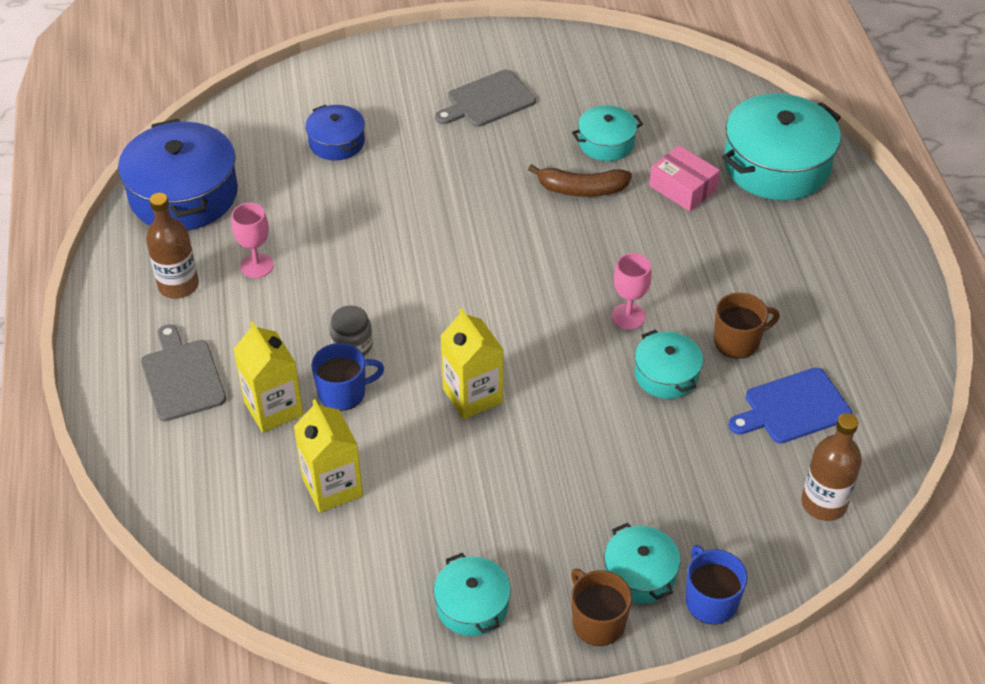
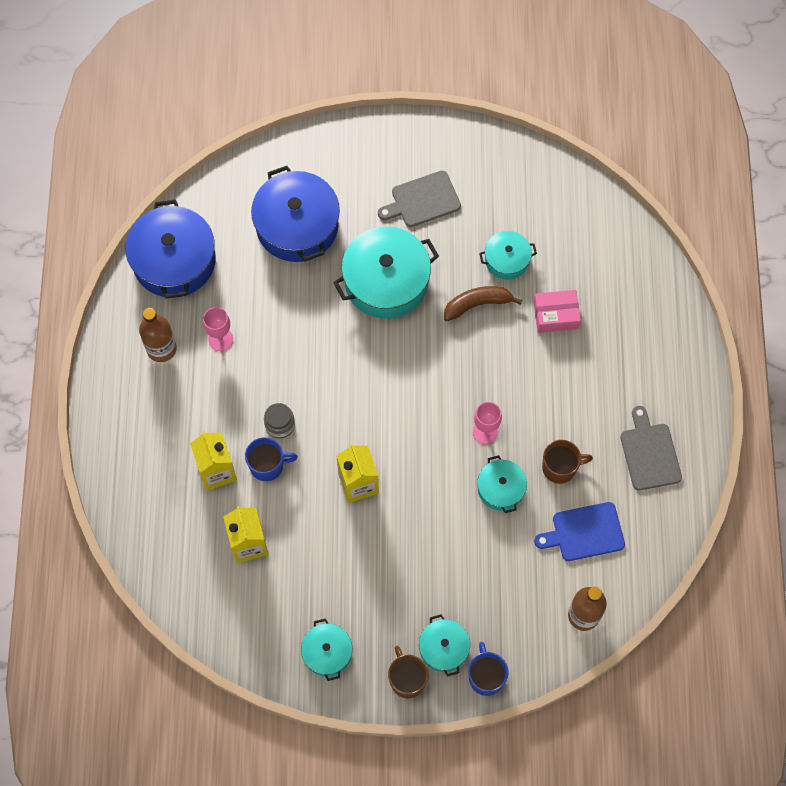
camera: 10 degrees right, 20 degrees up
(182, 377) = (155, 432): grey cutting board -> grey cutting board (649, 453)
(336, 142) = (297, 226): blue pot -> blue pot, size x1.87
(582, 189) = (477, 304): brown banana -> brown banana turned 150 degrees clockwise
(683, 188) = (555, 315): pink box -> pink box turned 60 degrees counterclockwise
(776, 165) = (635, 304): turquoise pot -> turquoise pot (386, 281)

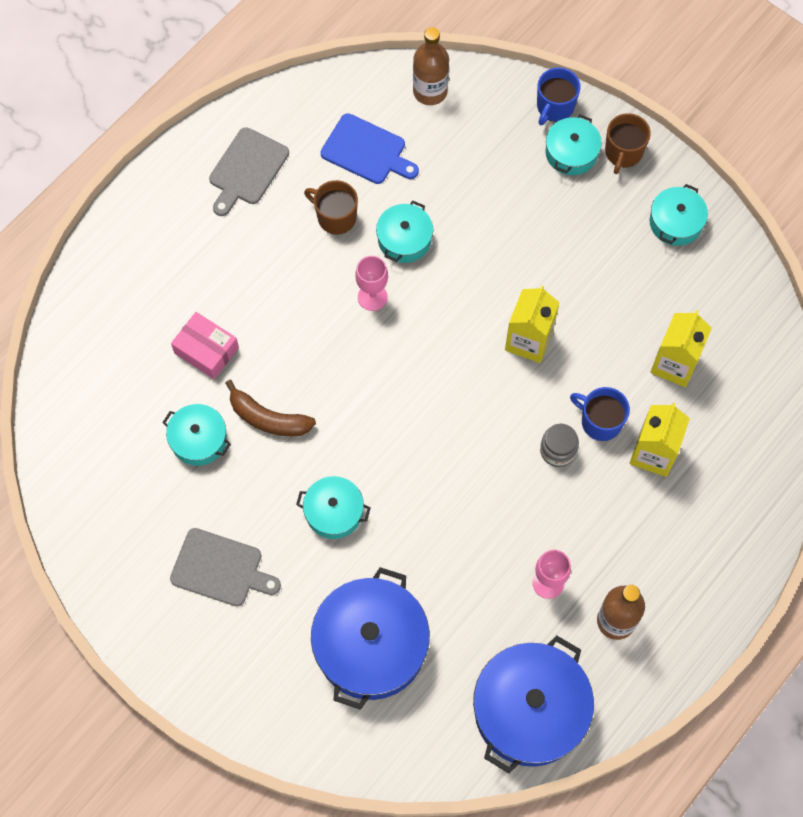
camera: 140 degrees left, 0 degrees up
(386, 281) = (334, 512): turquoise pot -> turquoise pot, size x0.53

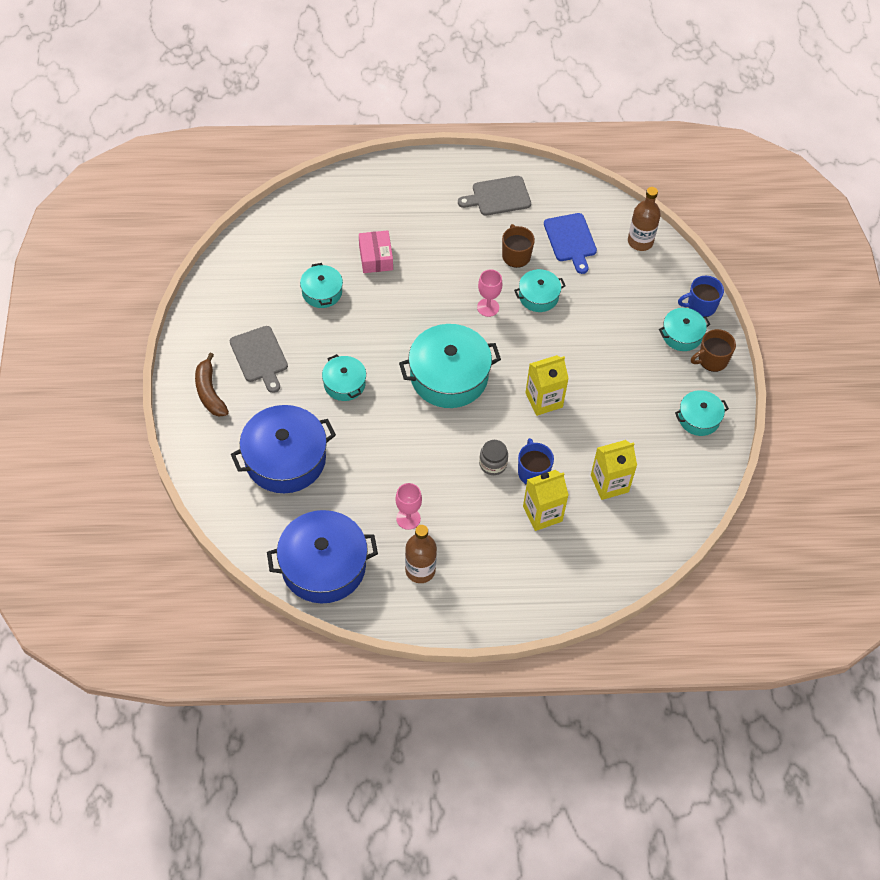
camera: 45 degrees right, 10 degrees down
(268, 418) = (366, 314): brown banana -> brown banana (210, 392)
(419, 404) = (449, 376): none -> turquoise pot

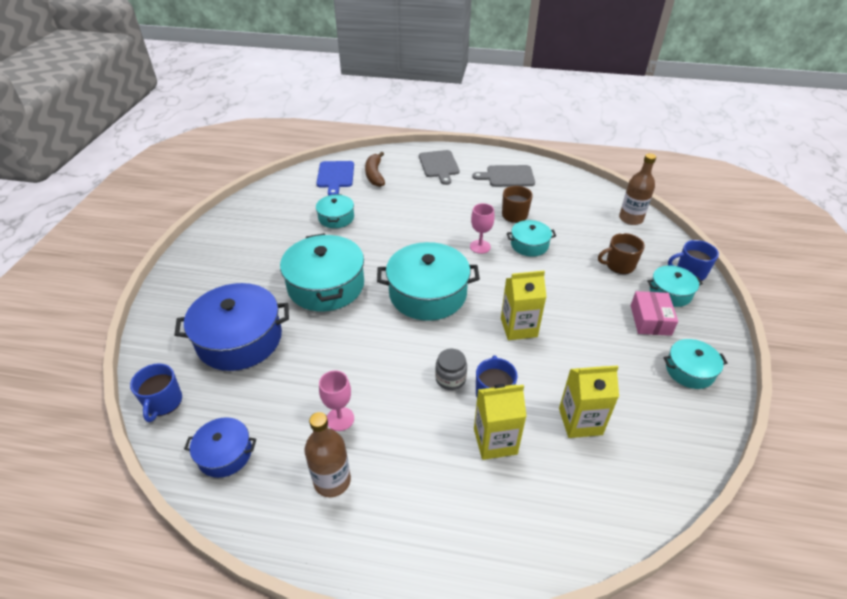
camera: 15 degrees right, 15 degrees down
(210, 392) = (201, 274): brown banana -> brown banana (375, 175)
(247, 532) = (163, 402): none -> blue mug
(260, 357) = (260, 255): grey cutting board -> grey cutting board (439, 165)
(323, 566) = (225, 454): blue pot -> blue pot, size x0.53
(344, 384) = (326, 285): turquoise pot -> turquoise pot, size x1.87
(376, 257) = (391, 201): pink box -> pink box (650, 320)
(571, 240) = (566, 210): blue cutting board -> blue cutting board (335, 176)
(712, 360) = (703, 318): brown mug -> brown mug (619, 265)

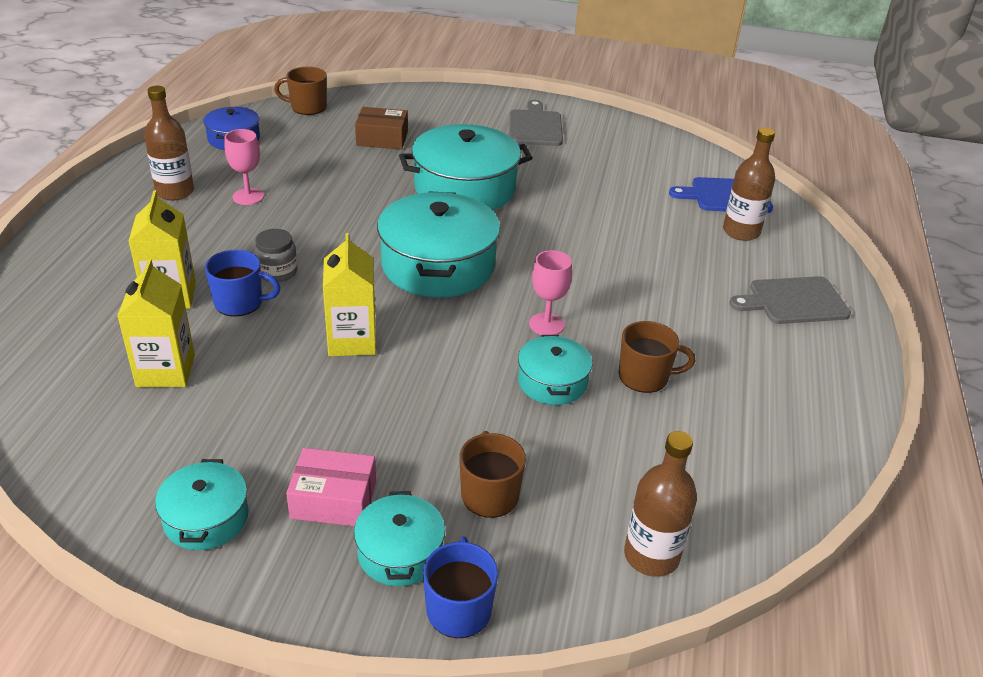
camera: 90 degrees right, 5 degrees down
(163, 402) = (307, 107): blue mug -> brown mug
(239, 339) = (382, 138): blue pot -> brown box
(336, 218) = (614, 196): turquoise pot -> none
(375, 175) = (741, 231): brown banana -> brown bottle
(507, 176) = (779, 385): grey cutting board -> grey cutting board (535, 126)

